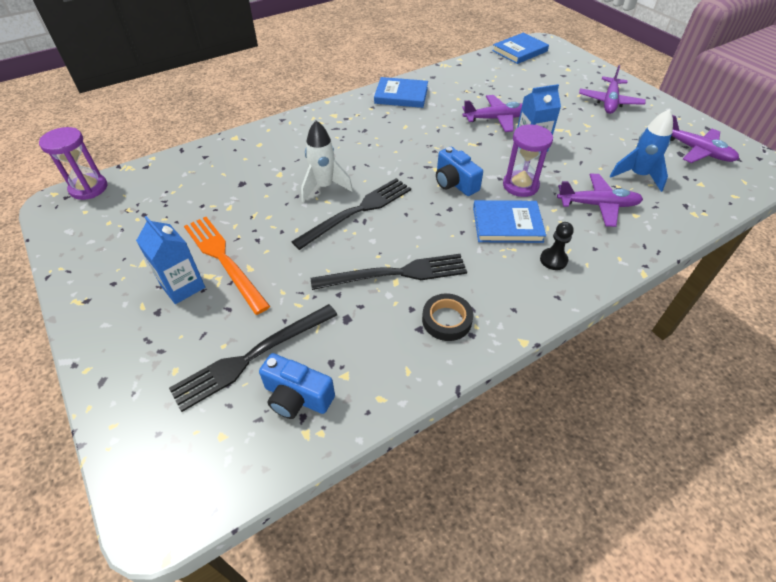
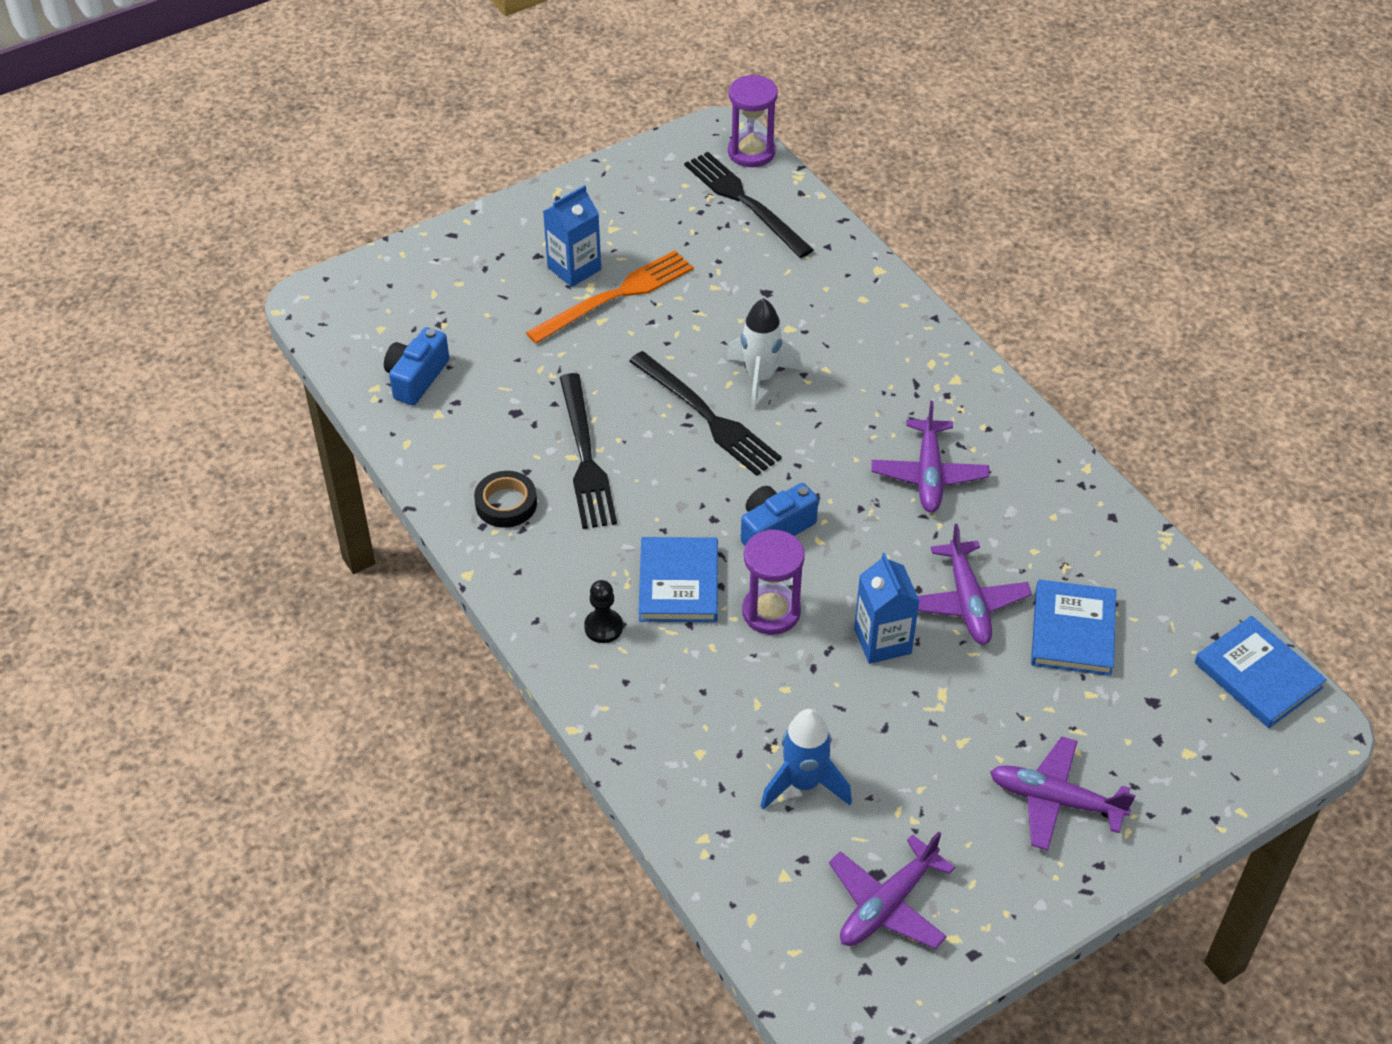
camera: 90 degrees right, 0 degrees up
(252, 357) = (470, 338): black fork -> black fork (745, 202)
(401, 95) = (1033, 468): blue book -> blue book (1072, 631)
(598, 205) = (723, 707): purple plane -> purple plane (929, 475)

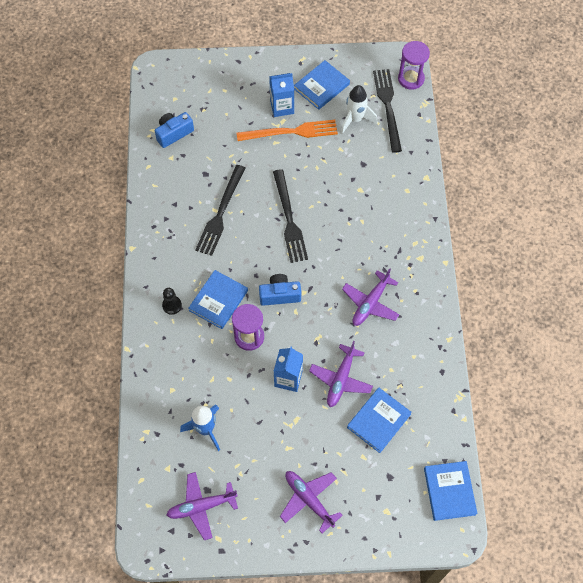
camera: 30 degrees right, 15 degrees up
(506, 503) = (171, 220): black tape -> none
(618, 216) = (321, 86): none -> blue book
(760, 378) = (327, 211): white rocket -> white rocket (355, 119)

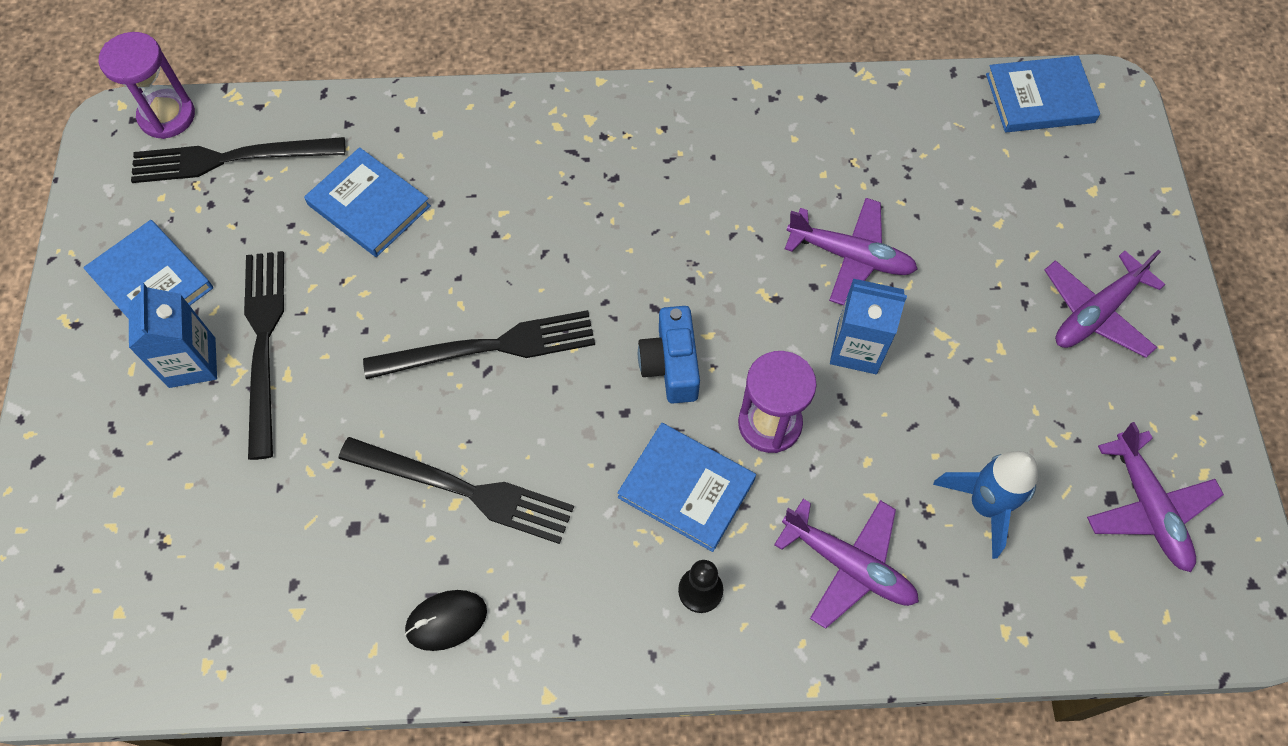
camera: 90 degrees left, 0 degrees up
(165, 210) = (446, 621): none -> black mouse
(174, 133) = (225, 610): blue camera -> none
(291, 132) = (264, 343): orange fork -> black fork
(355, 119) = (252, 218): white rocket -> none
(370, 303) = (688, 203): purple plane -> purple plane (849, 565)
(378, 421) = (926, 197): blue book -> blue book (369, 205)

